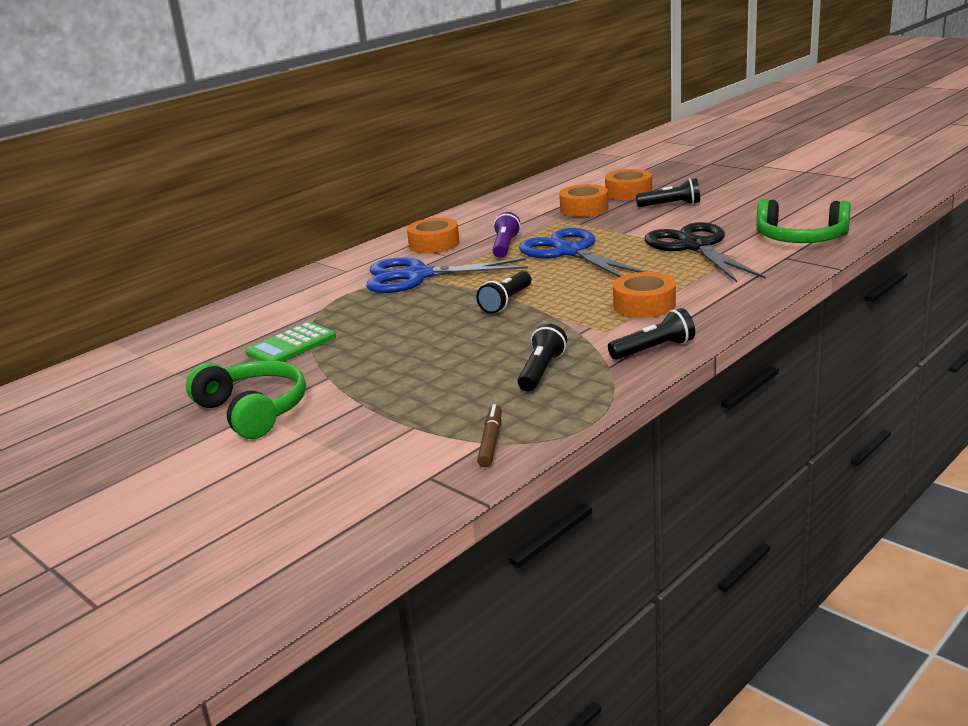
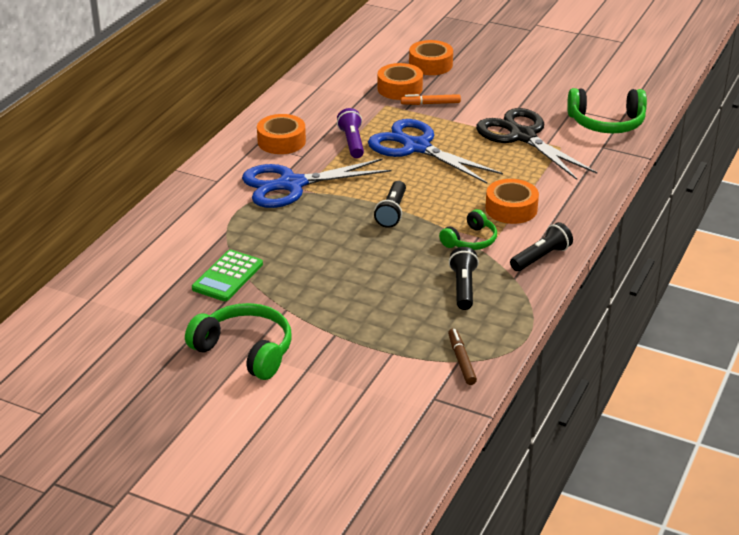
camera: 20 degrees left, 10 degrees up
(578, 330) = (470, 240): none -> green headphones
(609, 220) = (430, 104): none -> orange marker
(671, 205) = (478, 82): black flashlight -> none

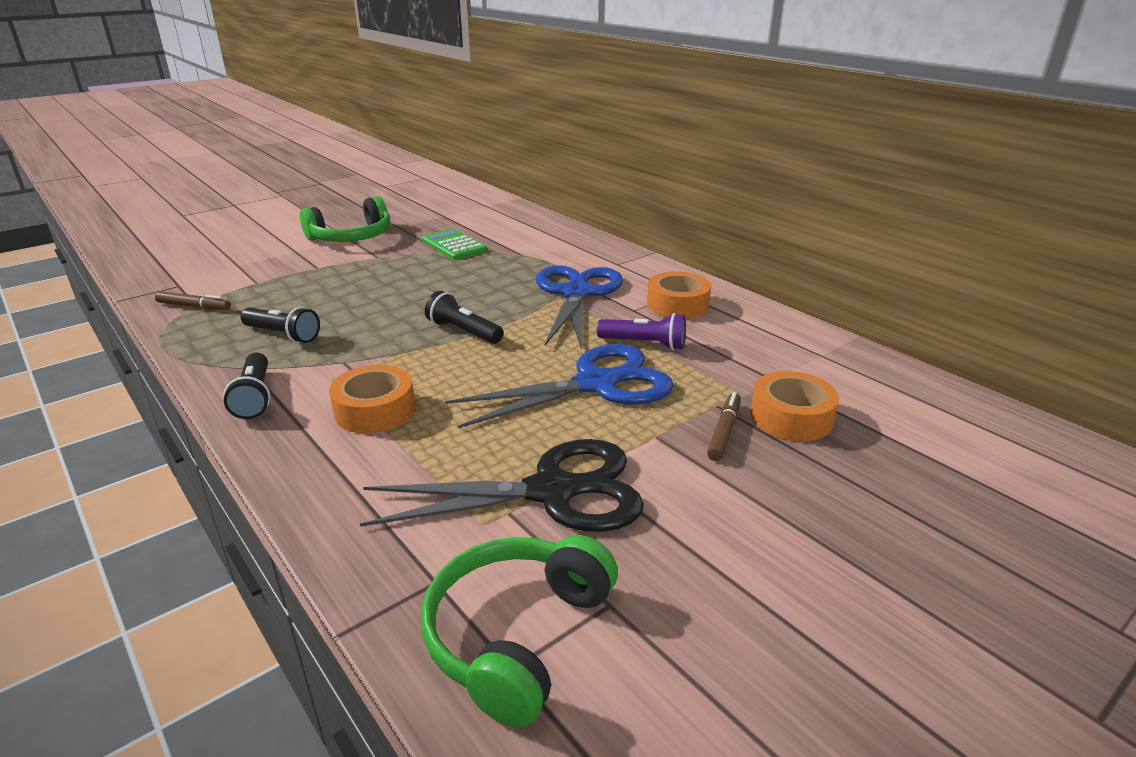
camera: 115 degrees right, 5 degrees down
(430, 64) = (882, 475): orange tape -> none
(430, 104) = (724, 432): orange marker -> brown marker
(470, 240) = (351, 362): green headphones -> none

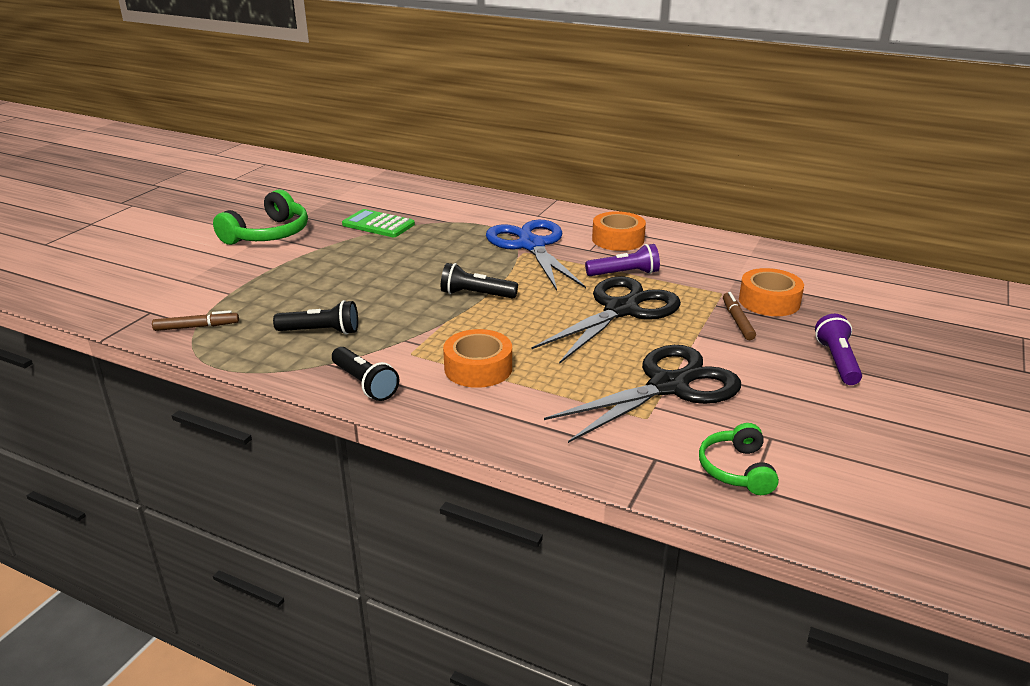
camera: 25 degrees left, 0 degrees up
(517, 635) = (736, 469): green headphones -> green headphones, size x0.62
(596, 384) = (621, 310): blue scissors -> black scissors
(811, 523) = (837, 361): none -> purple flashlight

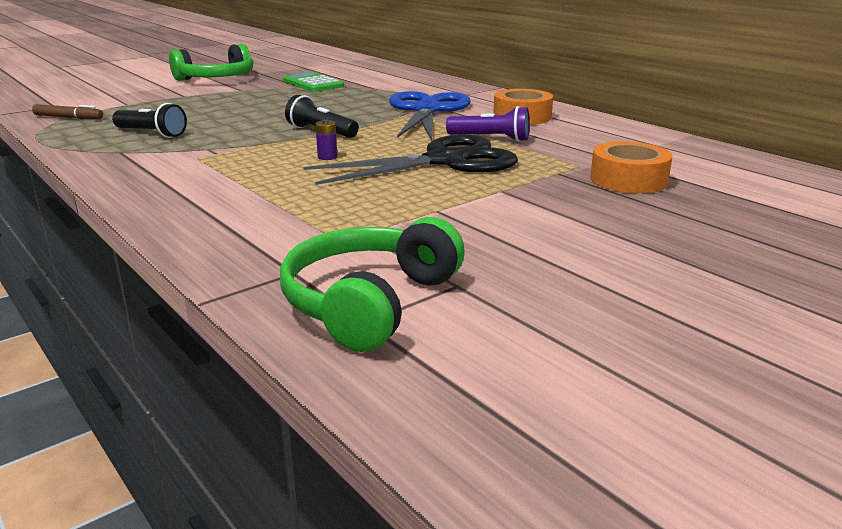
camera: 25 degrees right, 5 degrees down
(364, 384) = (124, 168): black flashlight -> none
(478, 368) = (237, 176): orange tape -> none
(523, 327) = (327, 157): none -> purple battery
(668, 386) = (403, 221): black scissors -> none
(736, 469) = (370, 302): green headphones -> green headphones, size x1.63
(737, 321) = (565, 188): brown marker -> none
(837, 361) = (647, 239): purple flashlight -> none

